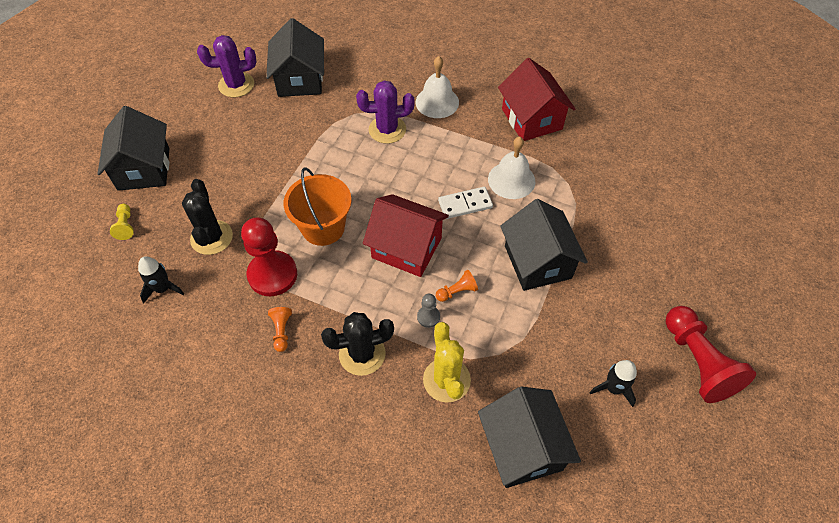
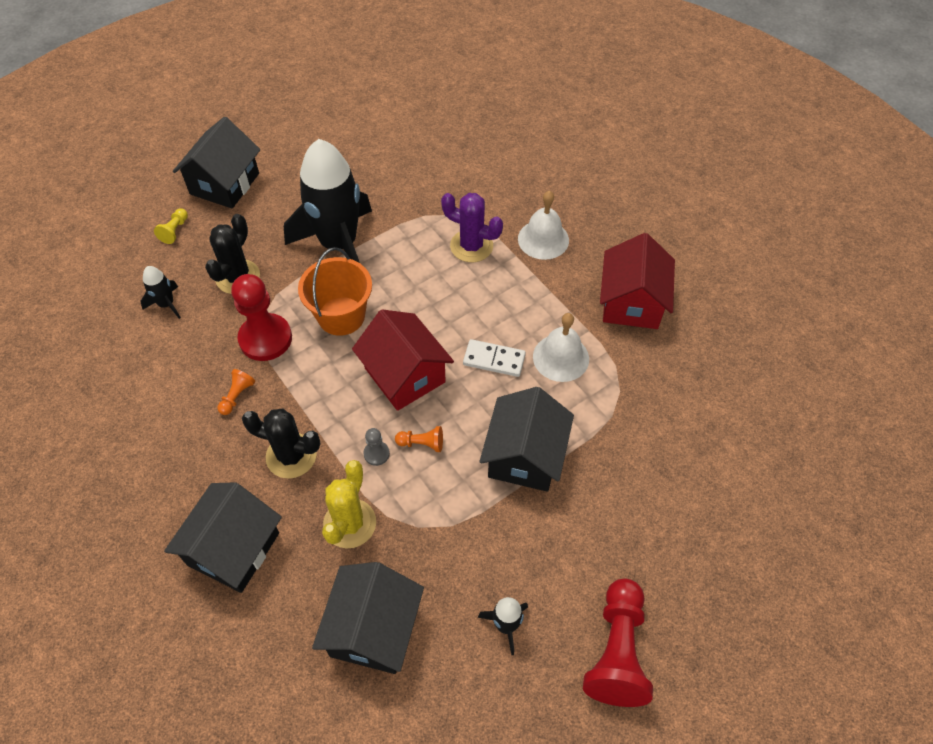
camera: 30 degrees right, 0 degrees up
(236, 85) = (359, 137): purple cactus -> none
(280, 174) = (339, 244): none -> black rocket
(300, 79) = (423, 156): black house -> black house (233, 549)

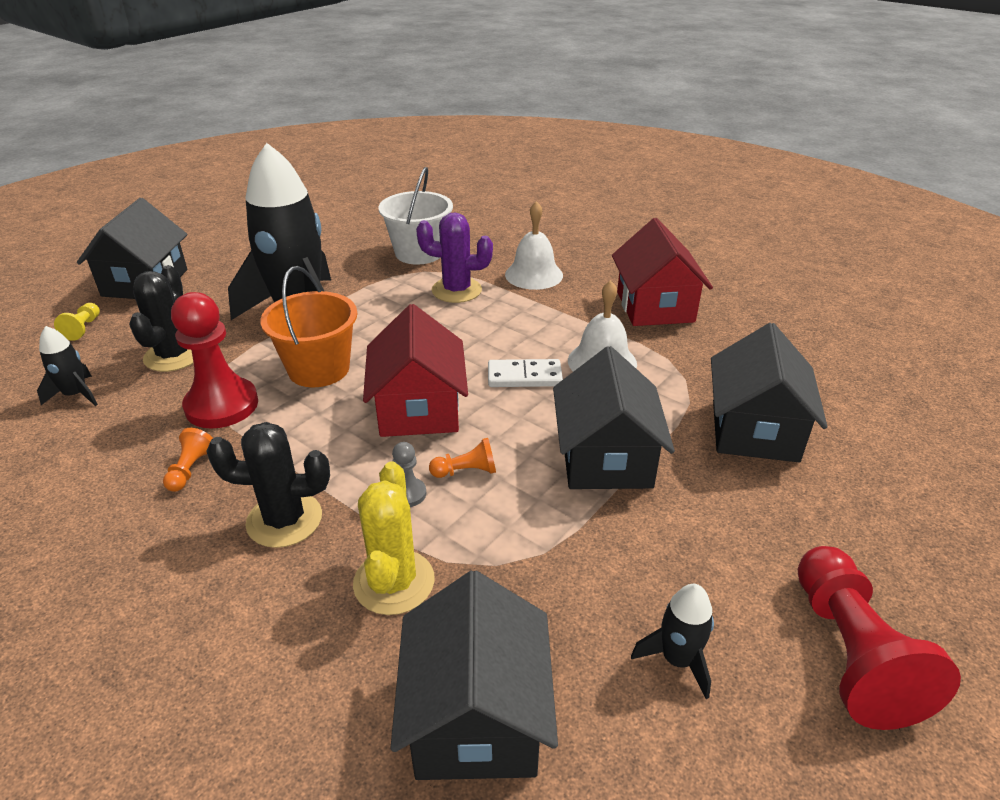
camera: 15 degrees left, 20 degrees down
(233, 549) = (214, 657): black house -> black house (754, 430)
(404, 375) = (418, 409): red house -> red house turned 45 degrees clockwise
(453, 189) = (419, 253): none -> white bucket

